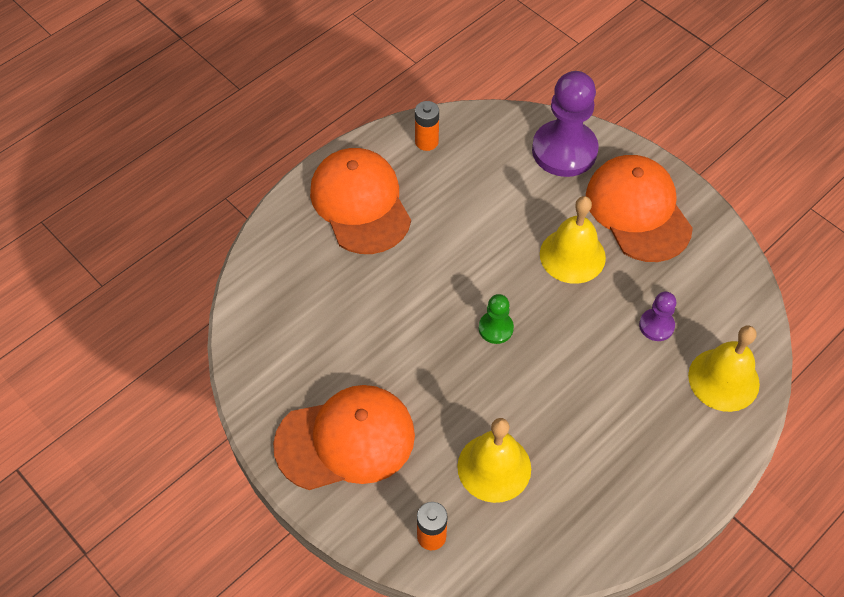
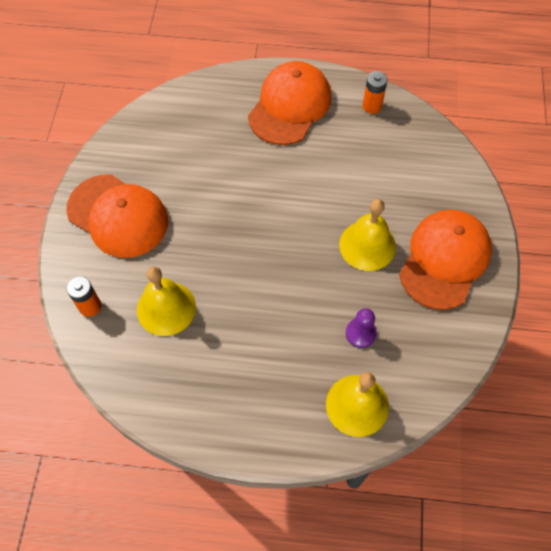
camera: 50 degrees right, 5 degrees up
(495, 328) = (268, 240): green pawn -> none
(564, 150) = (447, 184): purple pawn -> none

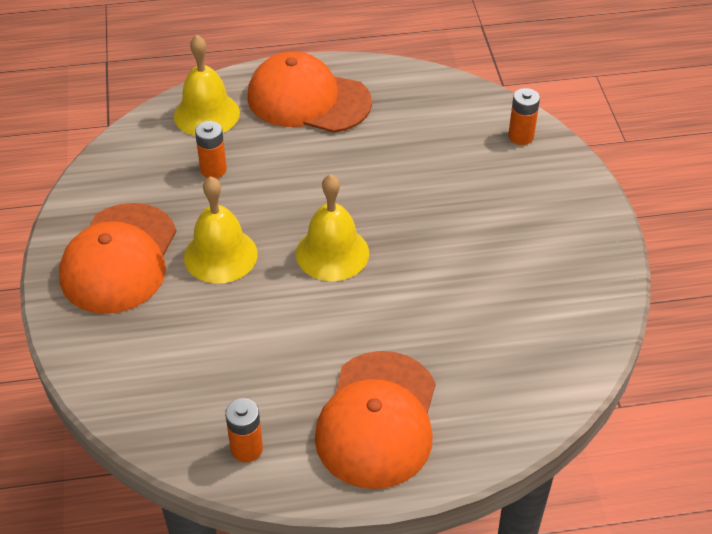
camera: 165 degrees right, 15 degrees down
(118, 216) = (545, 224): orange cap -> orange cap (308, 99)
(166, 308) = (437, 150): yellow bell -> yellow bell (332, 253)
(360, 333) = (213, 170): purple pawn -> orange battery

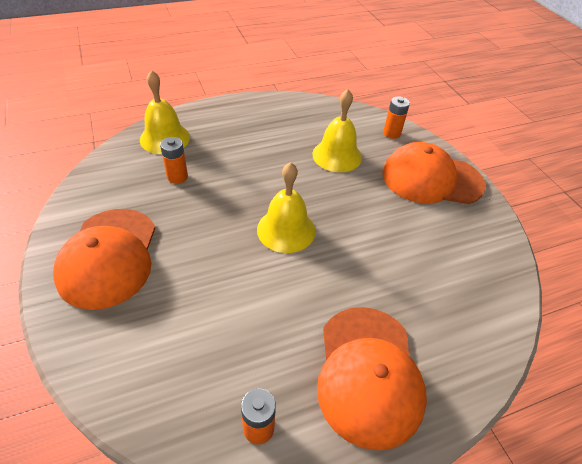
camera: 15 degrees left, 0 degrees up
(220, 255) = (196, 243): yellow bell -> yellow bell (337, 155)
(308, 99) = (238, 122): orange cap -> orange cap (431, 179)

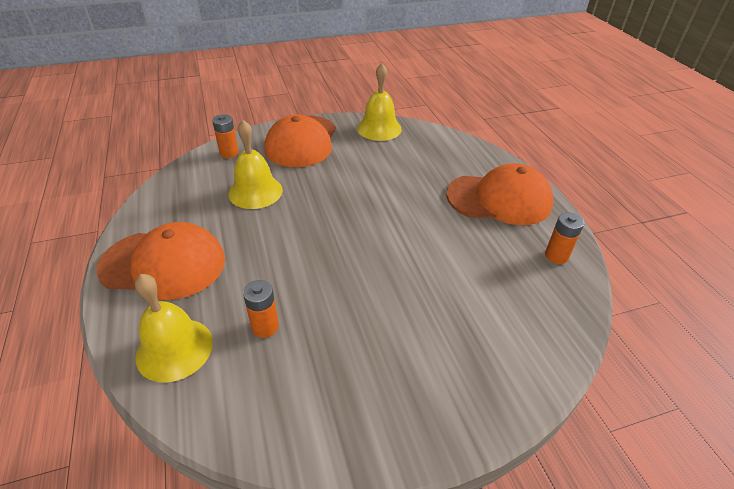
camera: 85 degrees left, 5 degrees down
(108, 257) = (401, 383): orange cap -> orange cap (163, 264)
(286, 230) = (360, 233): yellow bell -> yellow bell (379, 128)

